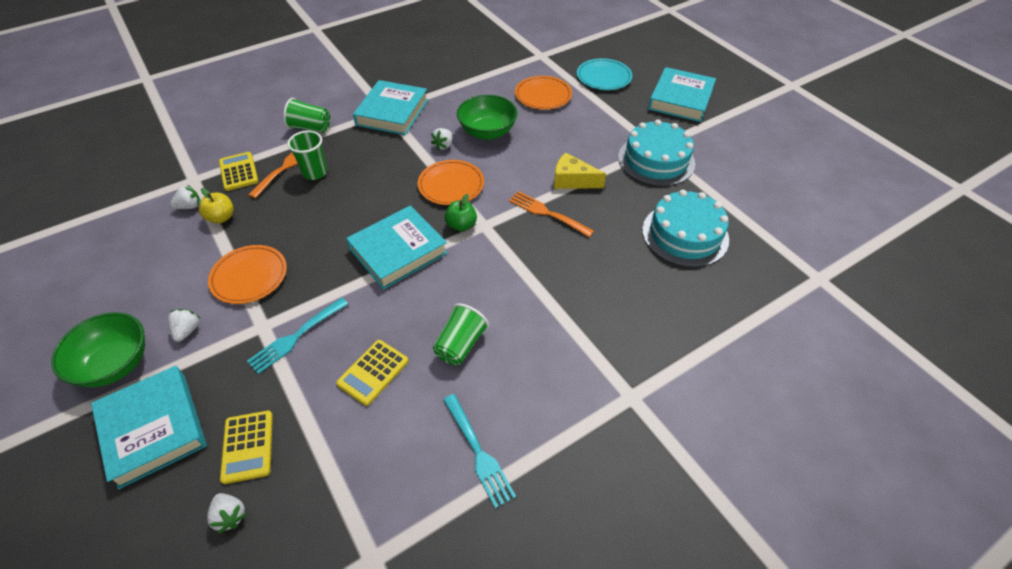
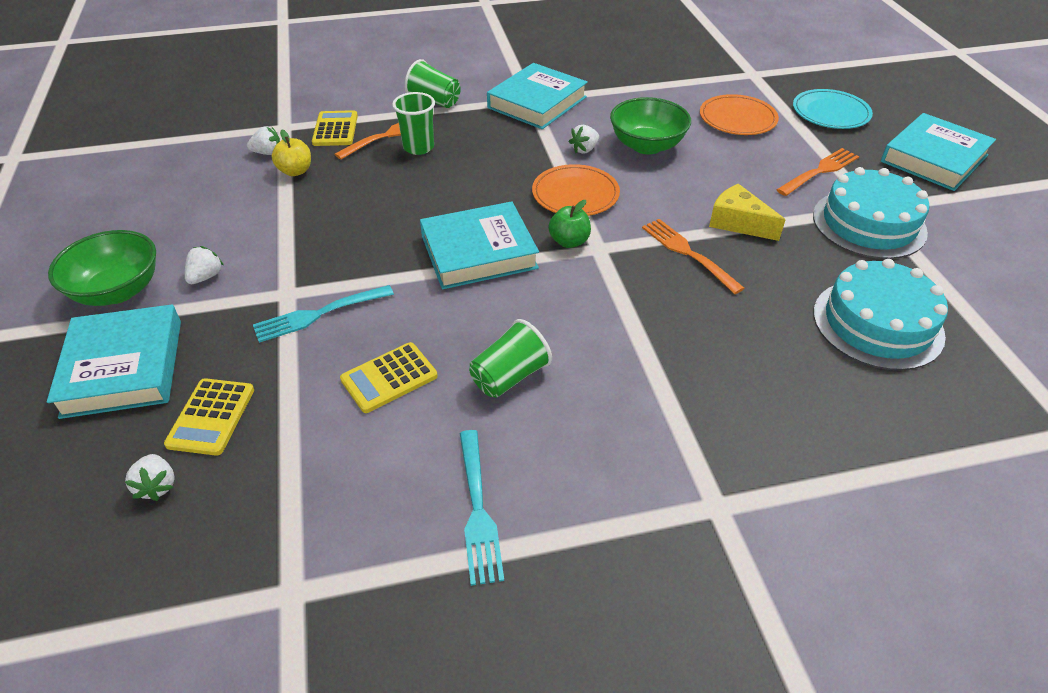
camera: 20 degrees right, 5 degrees down
(249, 276) = (297, 238): orange plate -> none
(612, 126) = (819, 171): none -> orange fork

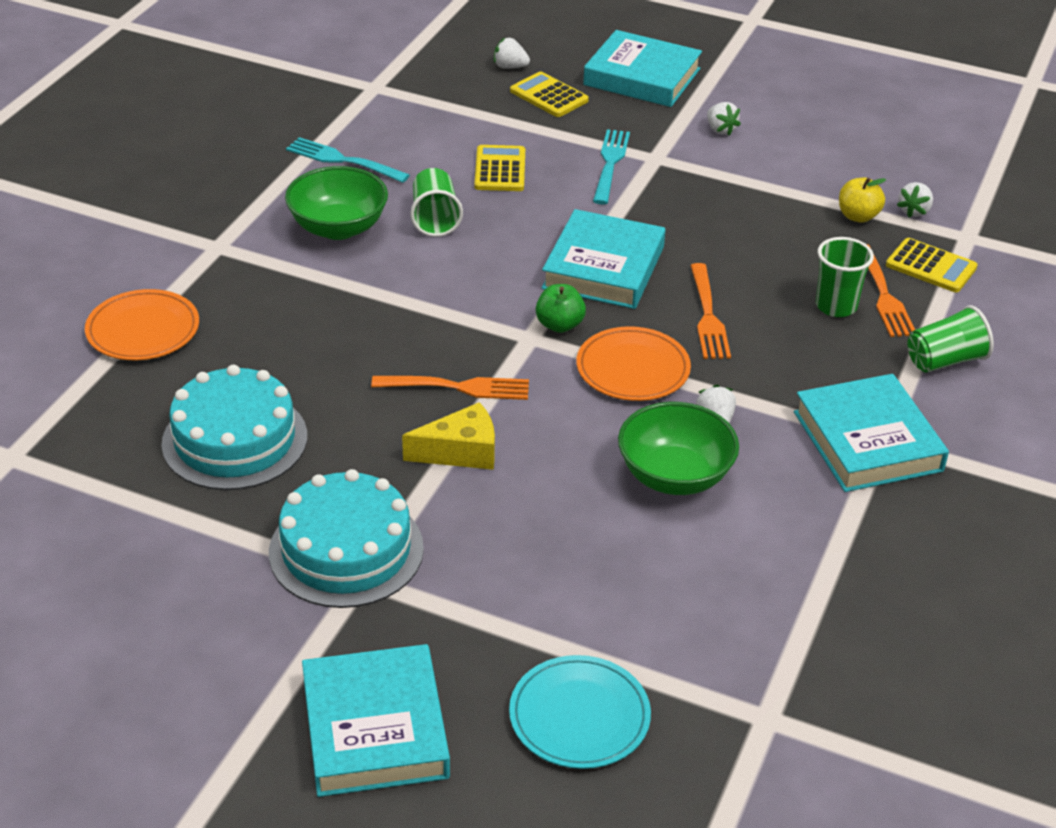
camera: 125 degrees right, 5 degrees down
(118, 291) = (743, 91): green bowl -> green bowl (338, 228)
(737, 118) = (657, 602): orange plate -> orange plate (143, 330)
(819, 171) = (470, 588): orange fork -> orange fork (707, 315)

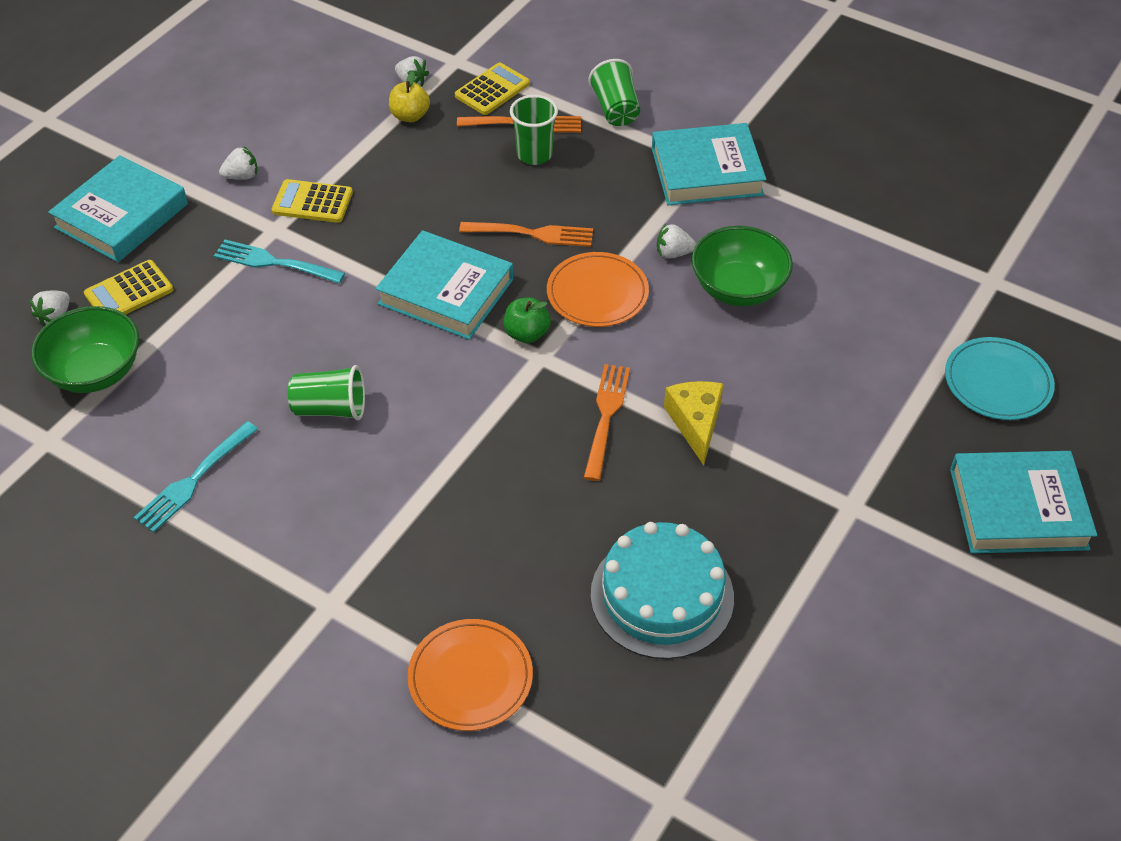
camera: 80 degrees left, 10 degrees up
(338, 228) = (325, 491): green bowl -> green bowl (95, 372)
(346, 550) = (817, 515): turquoise cake -> none
(500, 169) = (257, 347): yellow calculator -> yellow calculator (312, 202)

